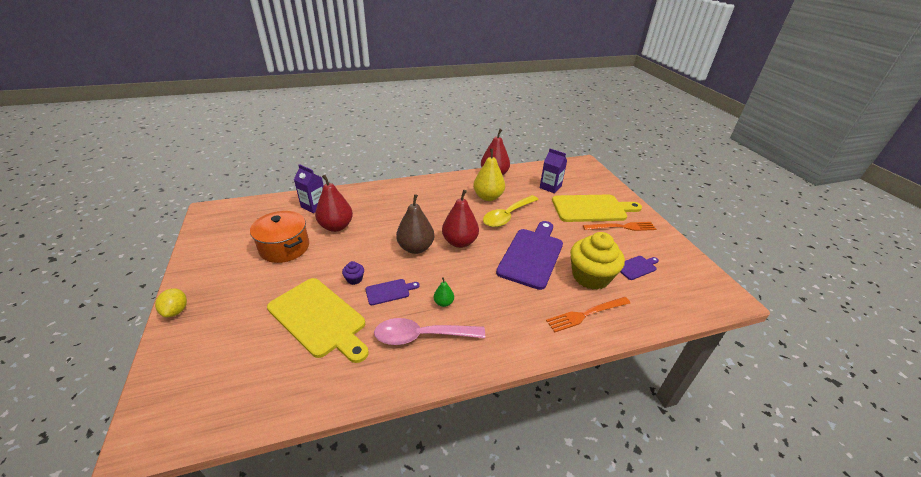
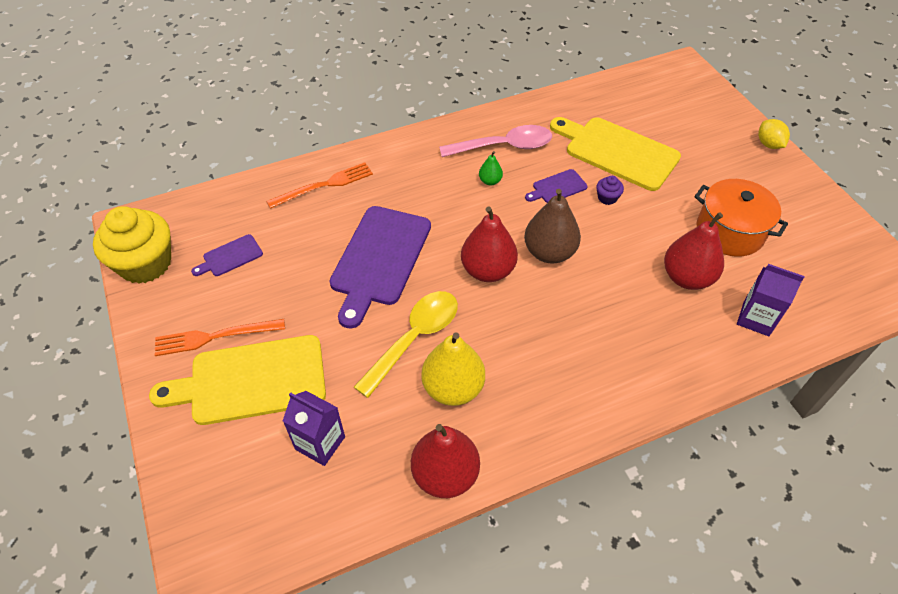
camera: 175 degrees right, 15 degrees up
(590, 276) = (303, 234): yellow cupcake -> yellow cupcake (145, 263)

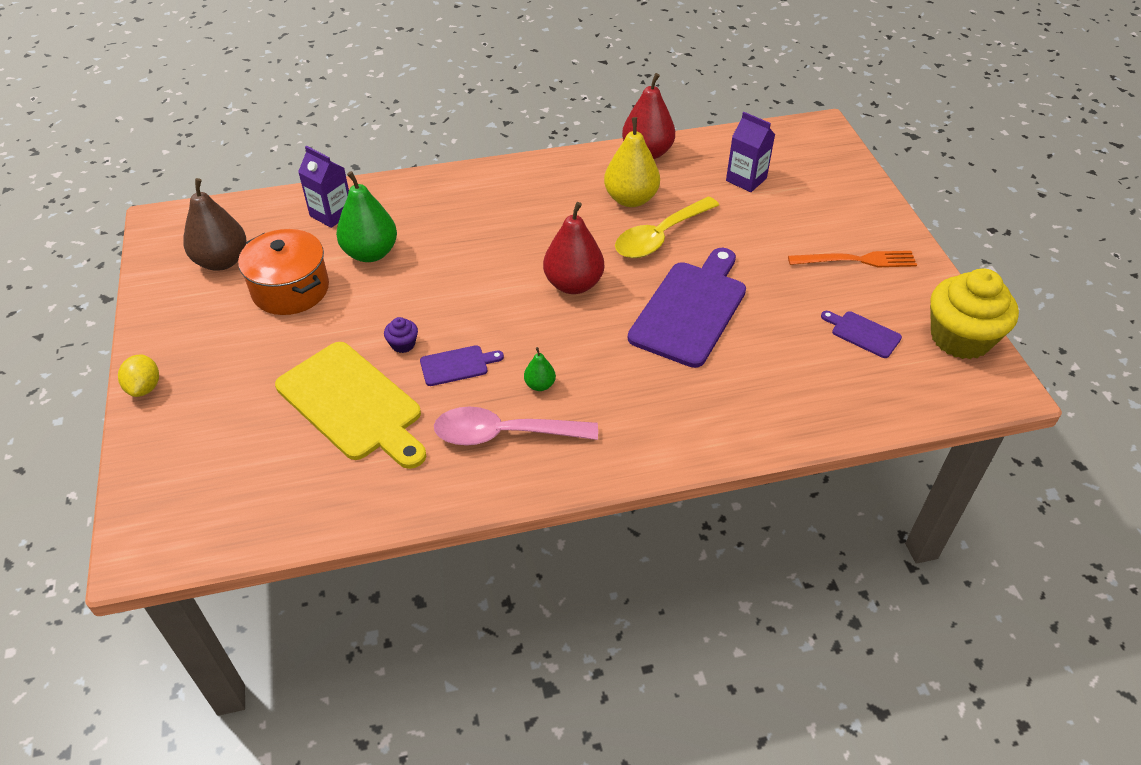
camera: 170 degrees left, 5 degrees down
(230, 257) = (863, 333): purple cutting board -> purple cutting board turned 120 degrees counterclockwise
(251, 381) = (813, 224): yellow cutting board -> none
(324, 185) = (760, 408): orange fork -> none
(549, 252) = (500, 293): brown pear -> brown pear (222, 261)
(687, 278) = (370, 253): red pear -> green pear

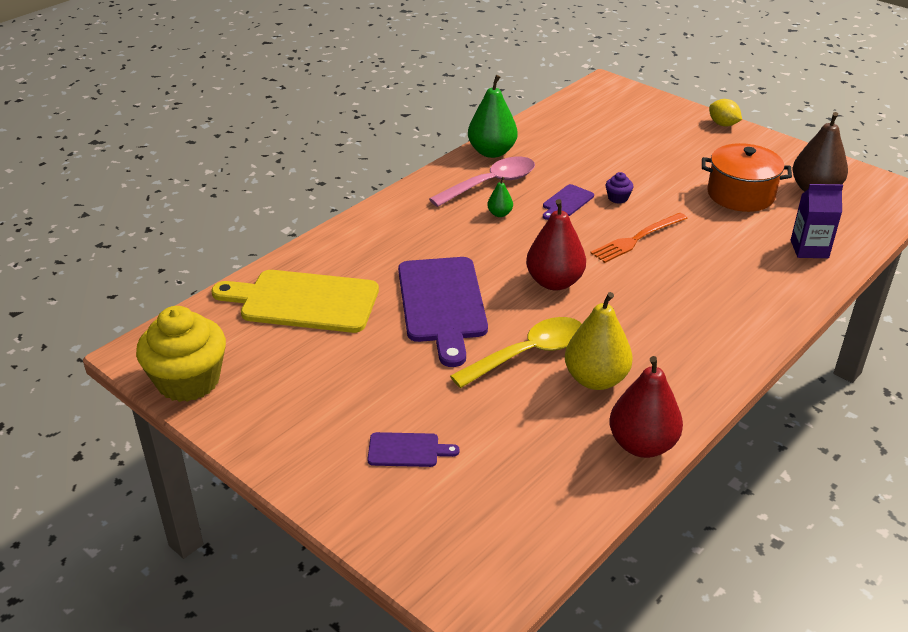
camera: 145 degrees right, 10 degrees down
(353, 404) = (599, 162): yellow cutting board -> yellow cutting board (303, 301)
(370, 253) = (732, 237): green pear -> green pear (492, 152)
(660, 237) = (528, 354): yellow spoon -> yellow spoon turned 45 degrees clockwise
(746, 179) = (505, 463): purple carton -> none
(856, 260) = (322, 417): orange fork -> orange fork (637, 239)
(863, 333) = (281, 347): purple cutting board -> purple cutting board (407, 450)

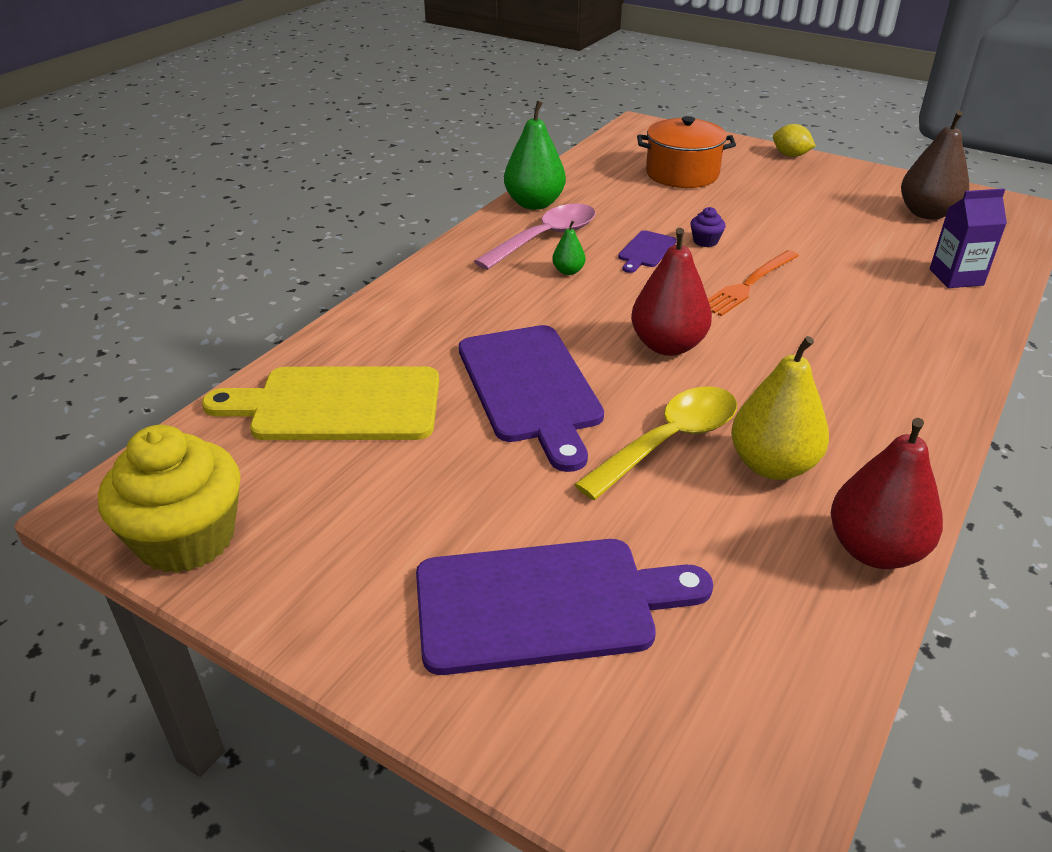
camera: 10 degrees left, 0 degrees up
(407, 450) = (545, 604): purple cutting board -> purple cutting board, size x2.16
(740, 194) = (846, 225): orange pot -> orange pot (682, 174)

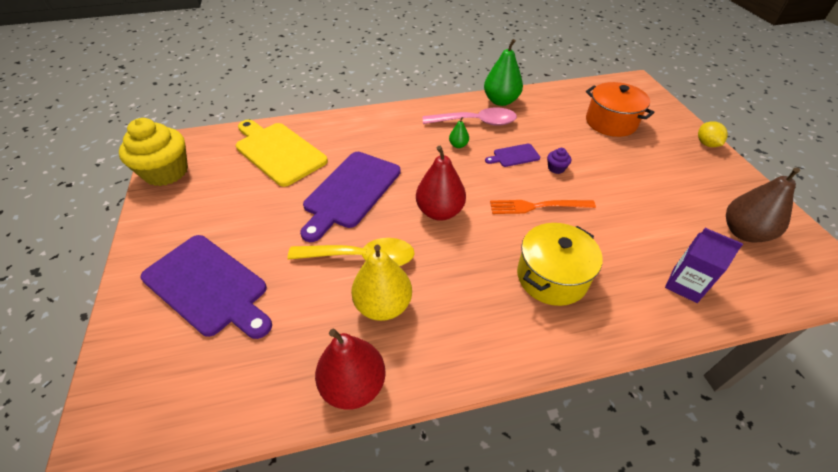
camera: 45 degrees right, 10 degrees up
(862, 336) = (552, 277): none -> yellow pot

